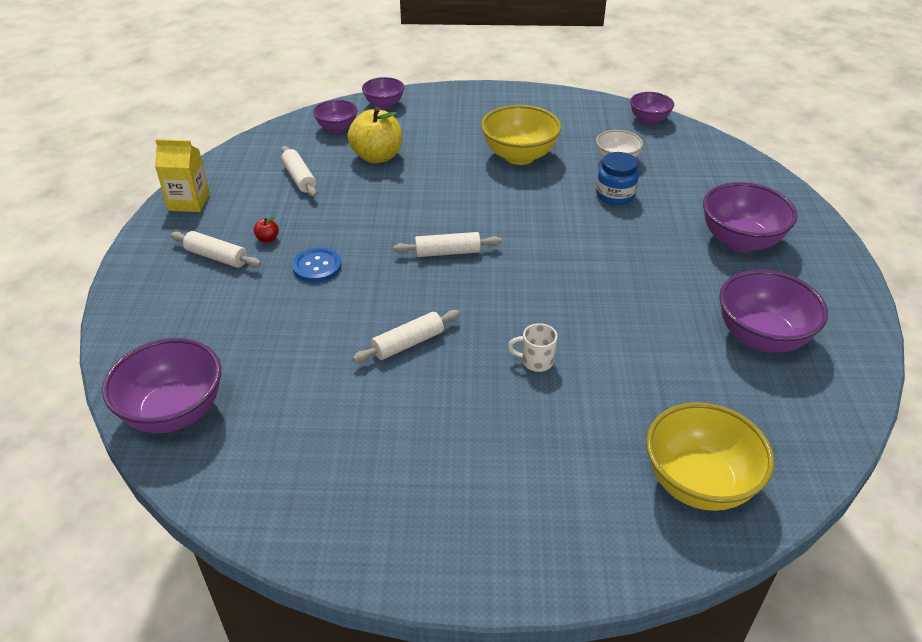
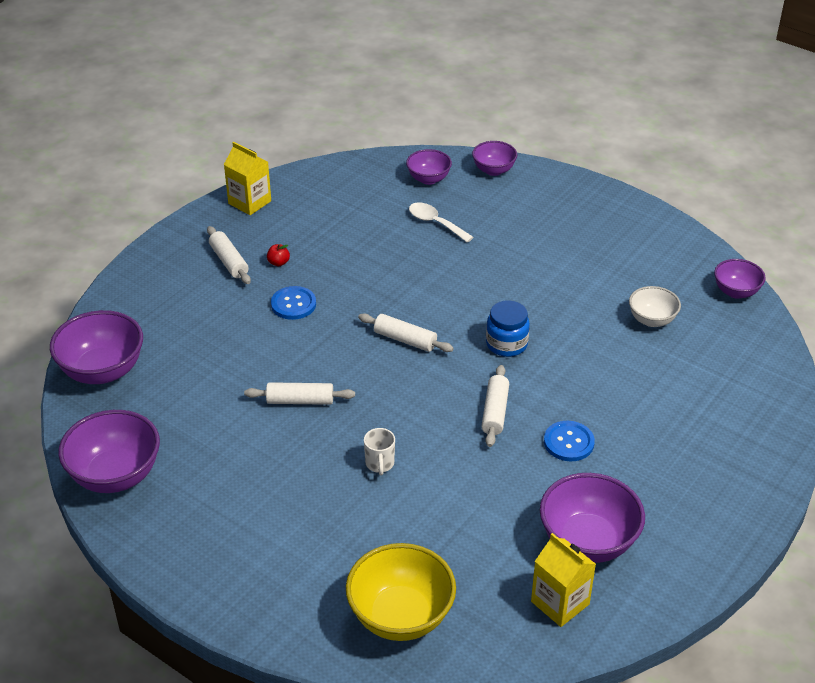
camera: 35 degrees right, 0 degrees up
(299, 178) = (352, 216): white rolling pin -> white rolling pin (495, 412)
(377, 157) = (435, 223): yellow apple -> white spoon
(519, 156) = (562, 276): yellow bowl -> none
(536, 361) = (380, 464): white mug -> white mug turned 135 degrees counterclockwise
(615, 195) = (609, 354): blue jar -> blue jar (506, 344)
(661, 270) = (568, 442): none -> blue button
(740, 241) = (676, 452): purple bowl -> purple bowl (115, 475)
(799, 396) = (560, 603): none -> yellow carton

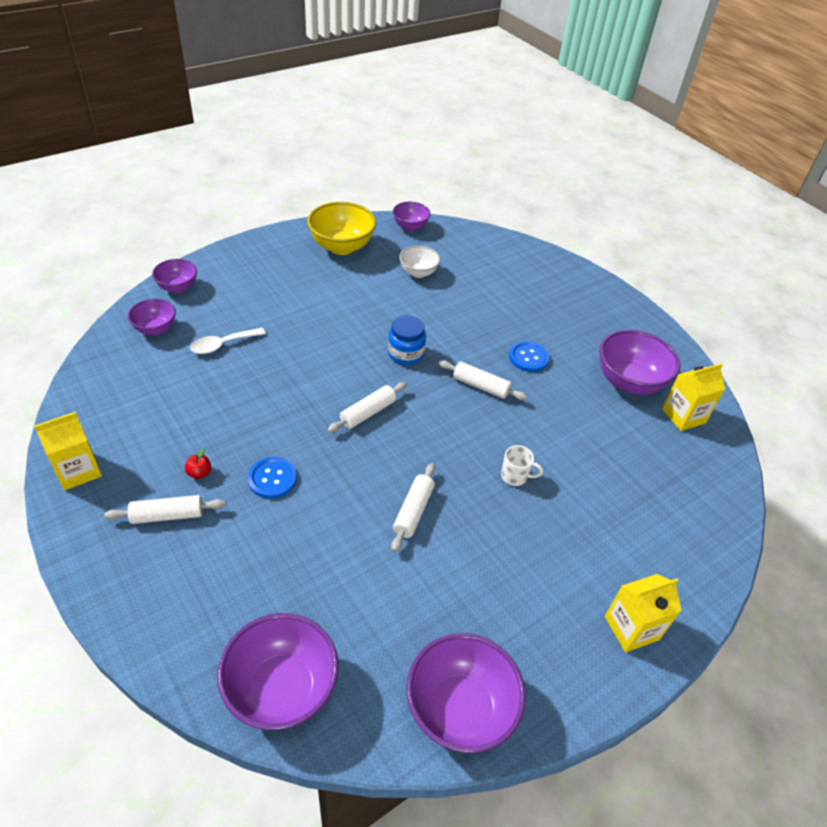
camera: 75 degrees left, 5 degrees up
(233, 582) = (631, 628): none -> yellow carton
(401, 616) = (686, 513): yellow bowl -> yellow bowl (342, 247)

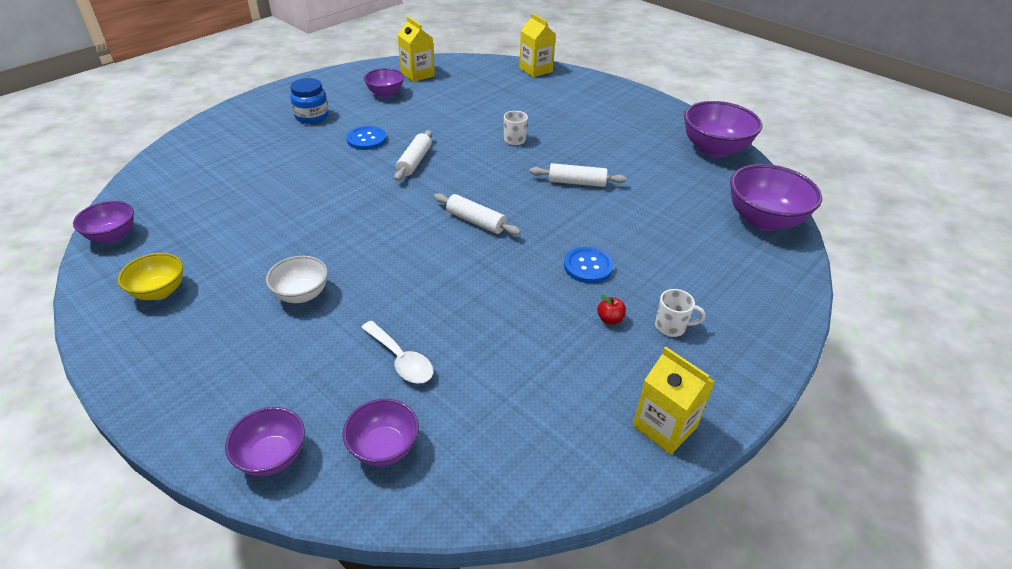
camera: 100 degrees left, 5 degrees down
(168, 515) = (671, 327): white rolling pin -> white mug
(342, 247) = (159, 291): yellow bowl -> yellow bowl, size x0.59
(406, 354) = (380, 209): blue jar -> blue jar (312, 116)
(418, 272) = (225, 217): white bowl -> white bowl (302, 294)
(629, 382) = (385, 94): purple bowl -> purple bowl, size x0.59
(631, 628) = (614, 96): yellow carton -> yellow carton (536, 70)

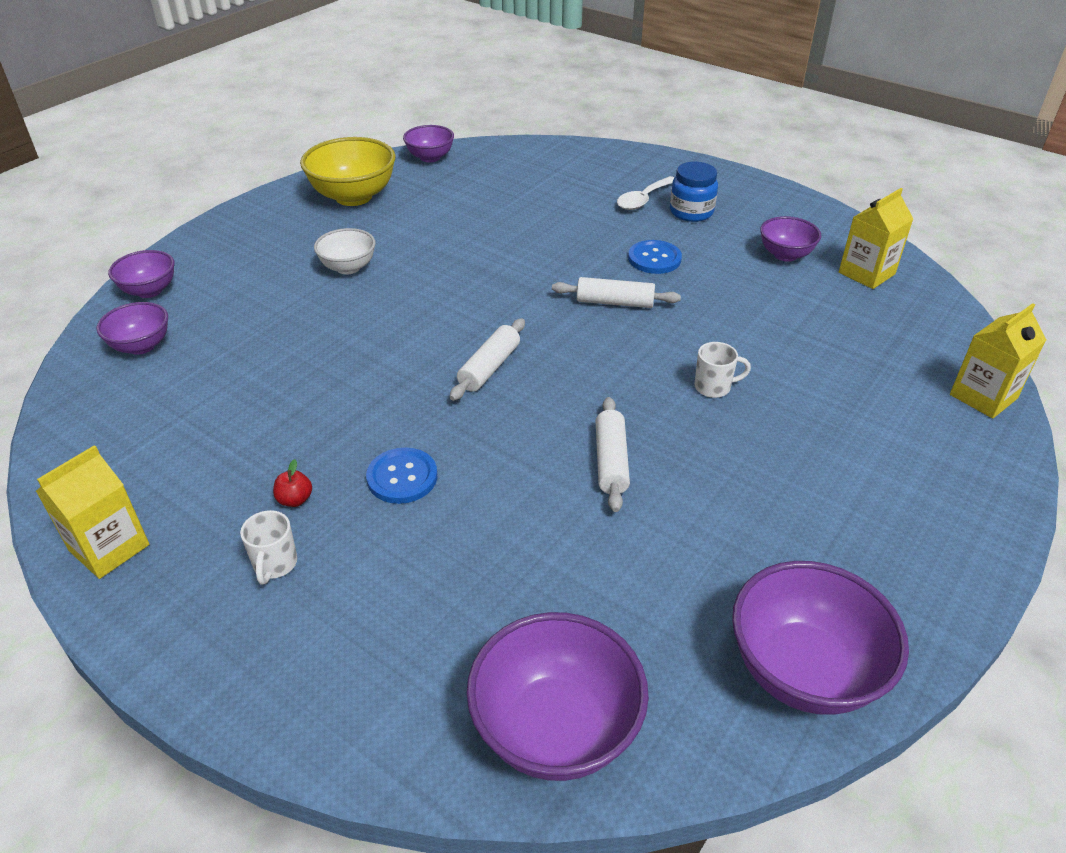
camera: 85 degrees right, 0 degrees up
(159, 291) = (353, 197): yellow bowl -> yellow bowl, size x1.70
(401, 360) = (248, 341): white spoon -> white spoon (643, 200)

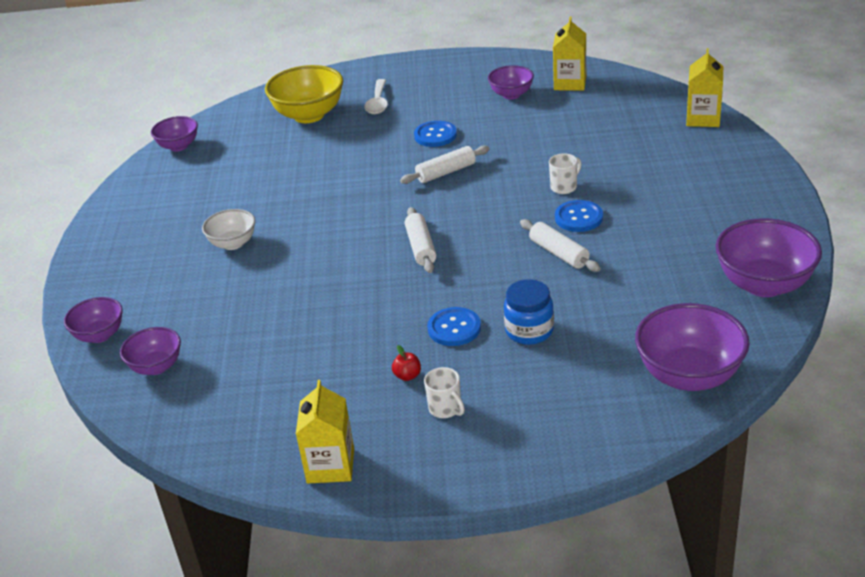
camera: 35 degrees left, 5 degrees down
(353, 197) = (160, 199): yellow bowl -> yellow bowl (309, 115)
(684, 432) = (578, 217): none -> blue button
(691, 212) = (420, 96): blue jar -> blue jar (529, 331)

